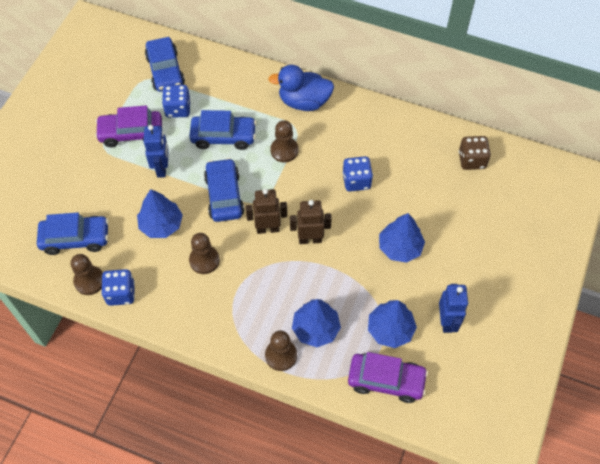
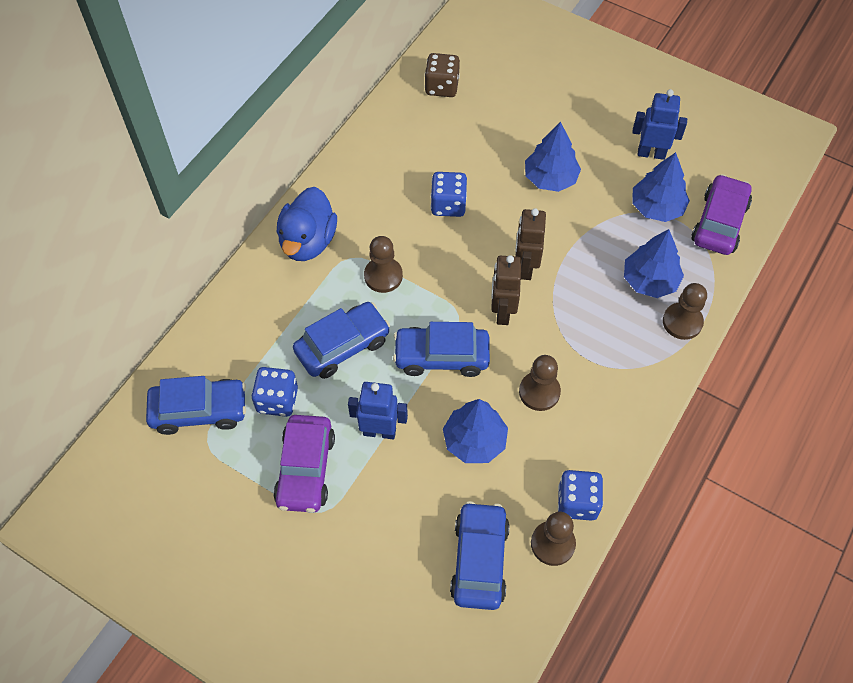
camera: 80 degrees left, 0 degrees up
(223, 136) = (342, 346): blue car -> blue car turned 45 degrees clockwise

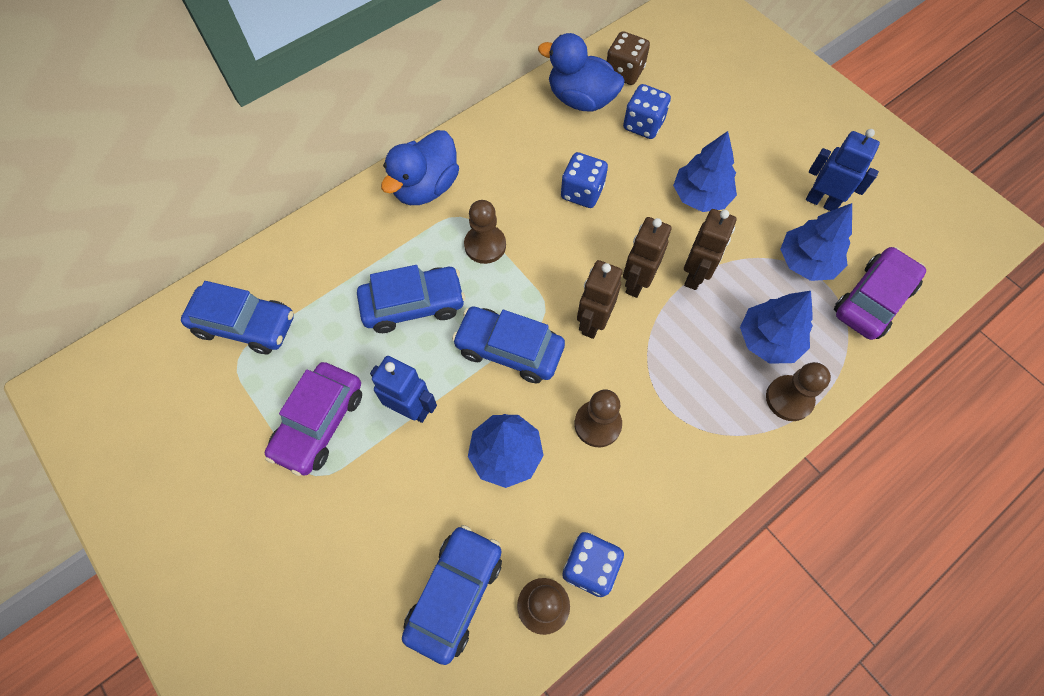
camera: 20 degrees right, 5 degrees up
(277, 400) = (324, 340): blue dice -> blue dice (643, 125)
(413, 122) = (581, 100): none -> blue duck
(571, 246) = (695, 275): none -> brown robot

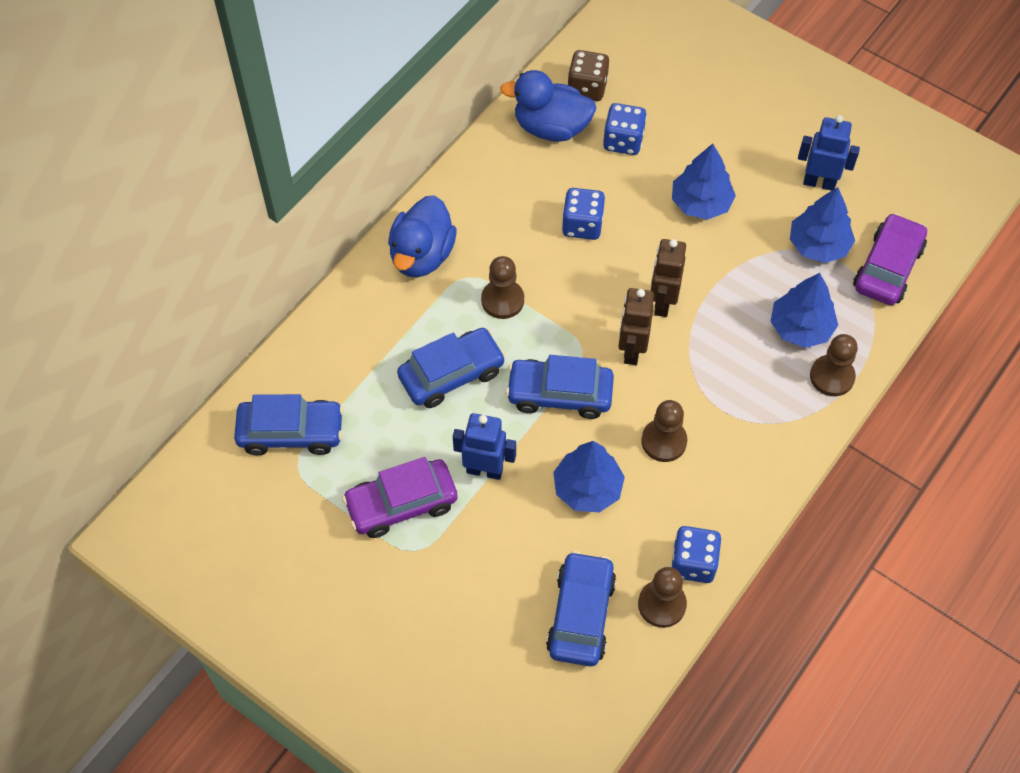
camera: 15 degrees left, 5 degrees down
(319, 423) = (401, 504): purple car -> purple car turned 60 degrees clockwise
(695, 275) = (716, 283): brown robot -> none

